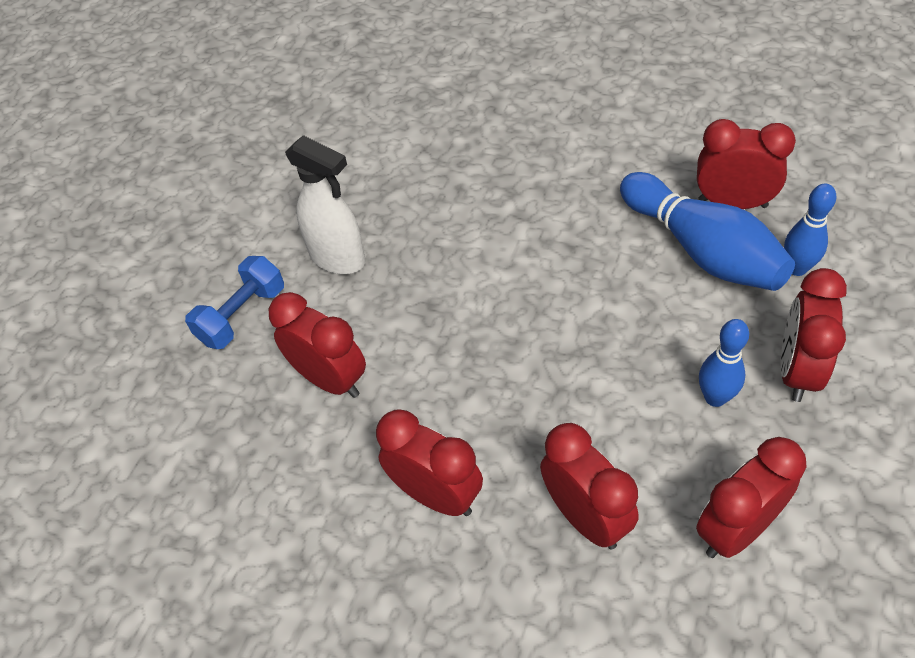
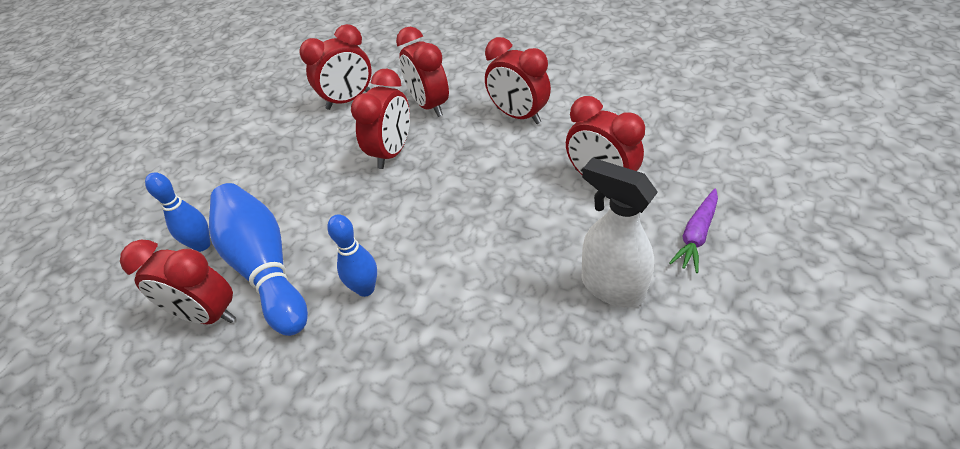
camera: 175 degrees left, 5 degrees down
(242, 315) = (696, 235): blue dumbbell -> purple carrot
(715, 397) = (322, 159): blue bowling pin -> blue bowling pin (365, 289)
(797, 371) = (259, 173): red clock -> red clock (392, 152)

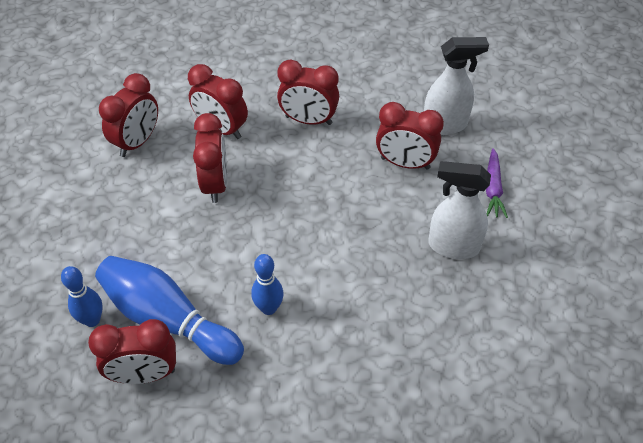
camera: 30 degrees left, 5 degrees up
(668, 152) = (445, 125): none -> white spray bottle

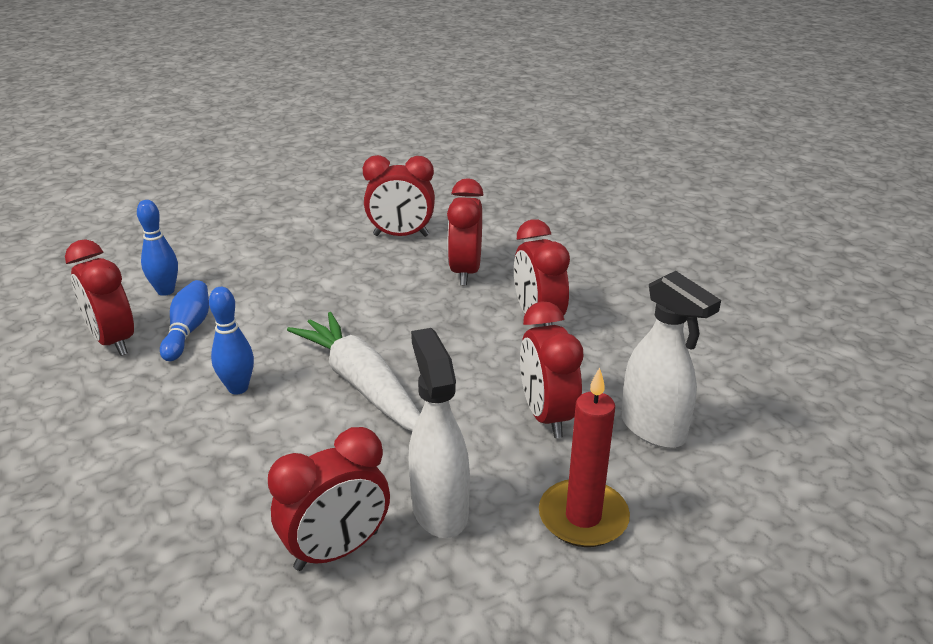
camera: 60 degrees right, 20 degrees down
(168, 319) = (188, 330): blue bowling pin -> blue bowling pin, size x0.56
(215, 184) = (386, 295): red clock -> red clock (337, 550)
(313, 238) = (362, 384): none -> white carrot
(493, 188) = (583, 517): purple carrot -> red candle

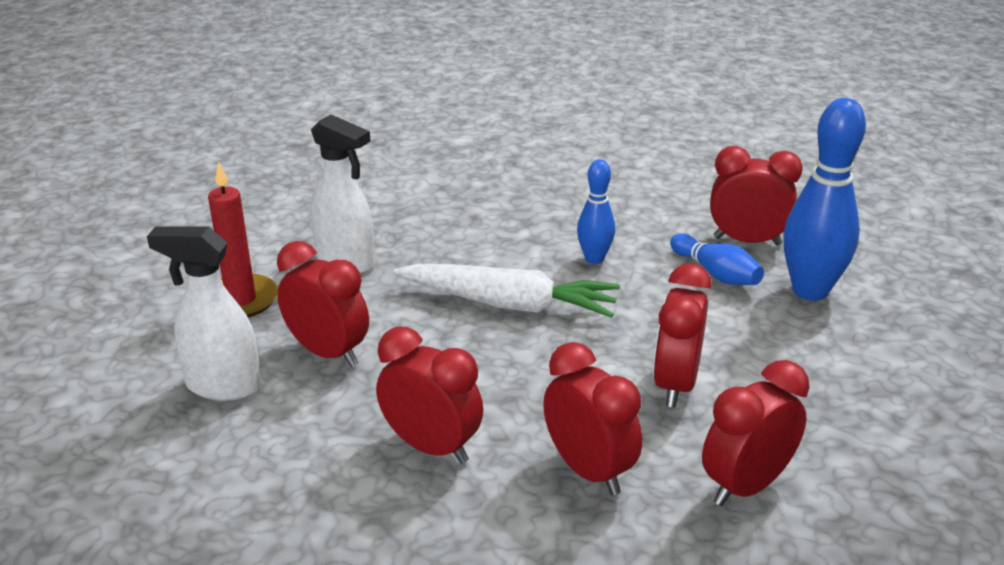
camera: 140 degrees right, 0 degrees up
(166, 291) = (810, 291): blue bowling pin -> blue bowling pin, size x1.79
(337, 550) = (385, 221): red clock -> red clock (675, 384)

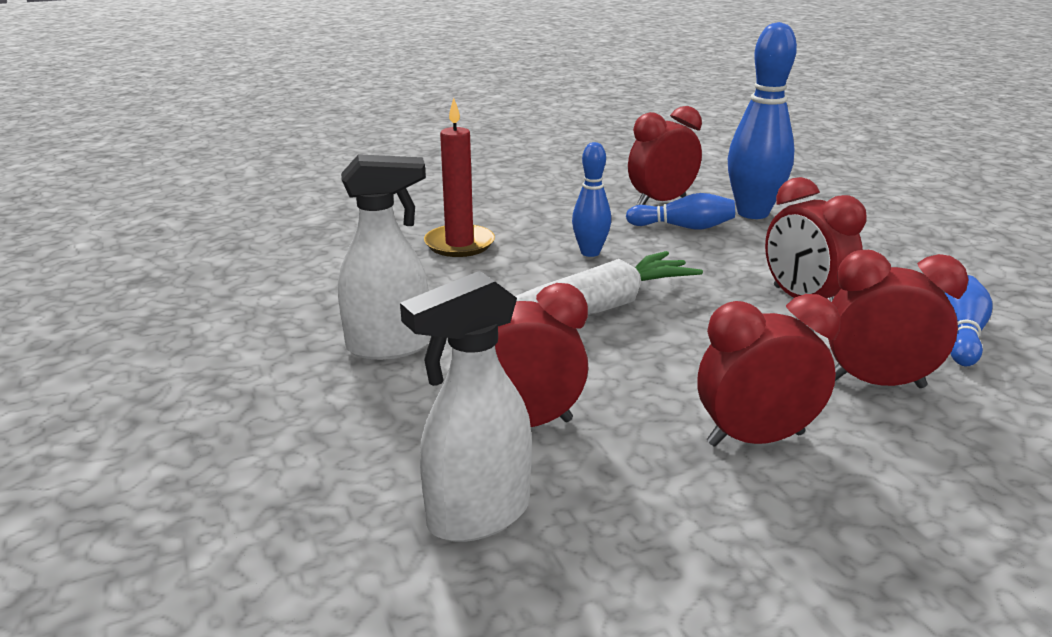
camera: 45 degrees left, 5 degrees down
(241, 300) = (340, 431): red candle -> red candle (459, 244)
(746, 486) = (961, 334): red clock -> blue bowling pin

